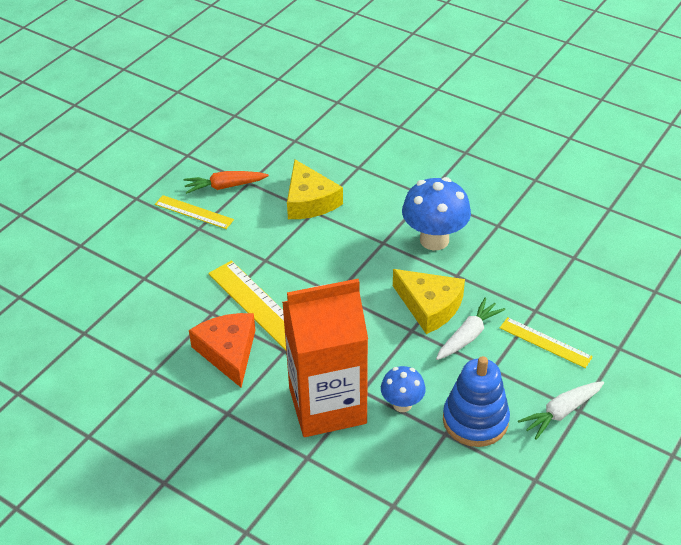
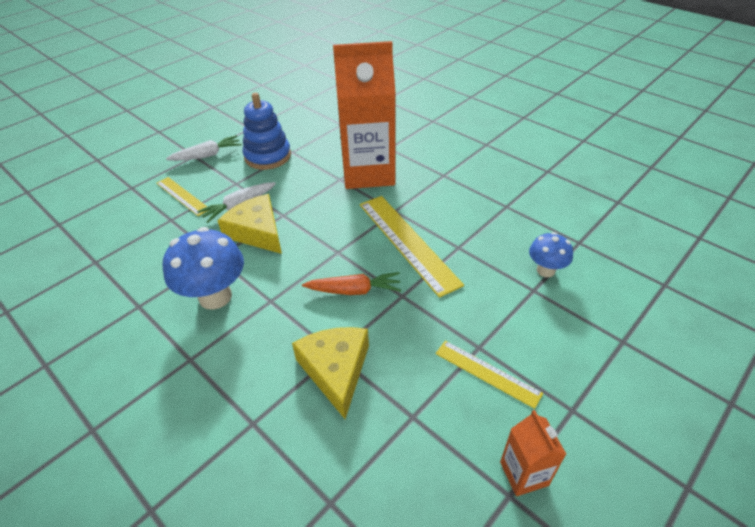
camera: 170 degrees left, 0 degrees up
(176, 164) = (524, 473): none -> orange carton
(224, 186) = (447, 413): orange carrot -> orange carrot (355, 290)
(228, 352) = (442, 214): orange cheese -> none
(402, 404) = (314, 169): blue mushroom -> blue mushroom (545, 270)

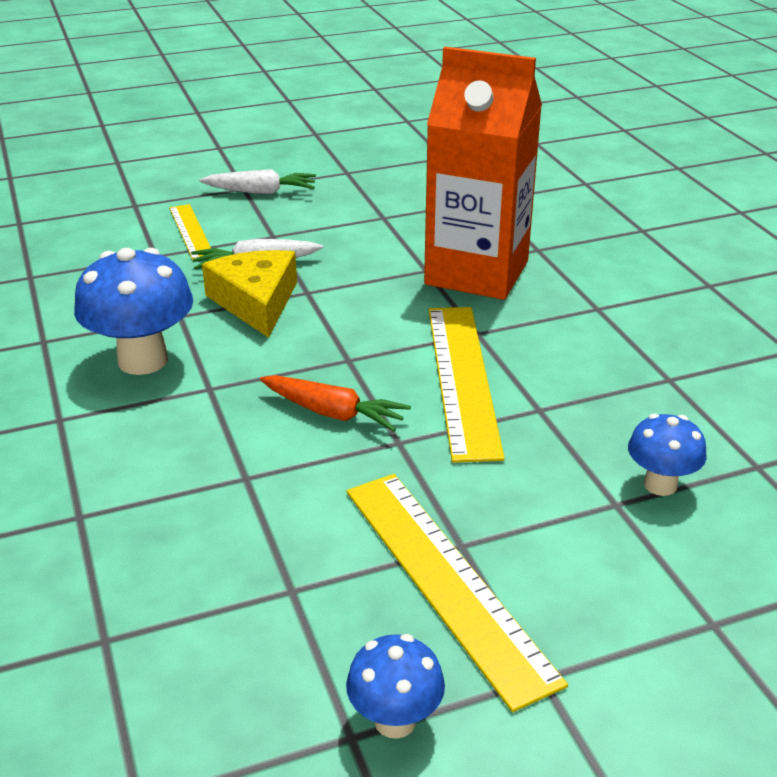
camera: 25 degrees right, 10 degrees down
(268, 156) = (343, 214): blue stacking toy -> none
(336, 370) = (231, 497): yellow cheese -> none
(487, 373) = (445, 580): yellow ruler -> yellow ruler, size x1.76
(524, 473) = (395, 720): orange carton -> blue mushroom

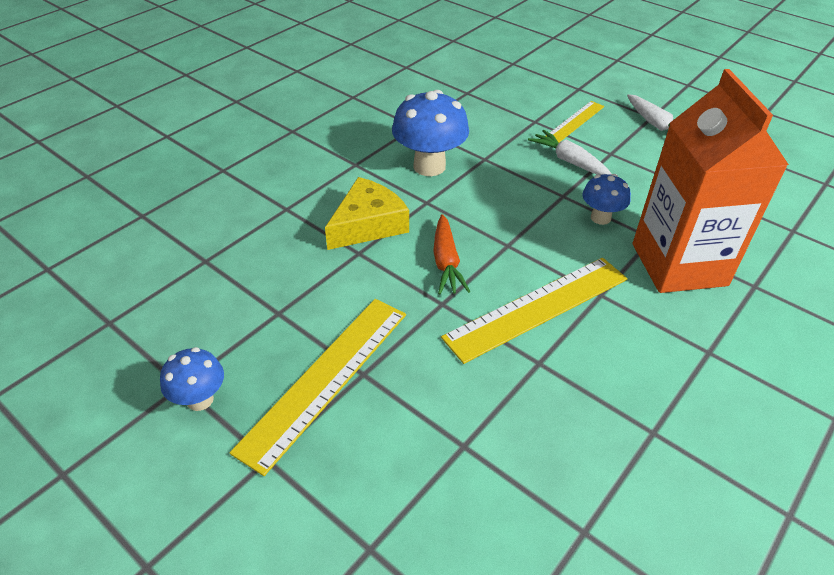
camera: 60 degrees right, 10 degrees up
(256, 302) = (529, 180): yellow cheese -> yellow cheese (368, 224)
(660, 484) = (506, 467): blue mushroom -> blue mushroom (600, 218)

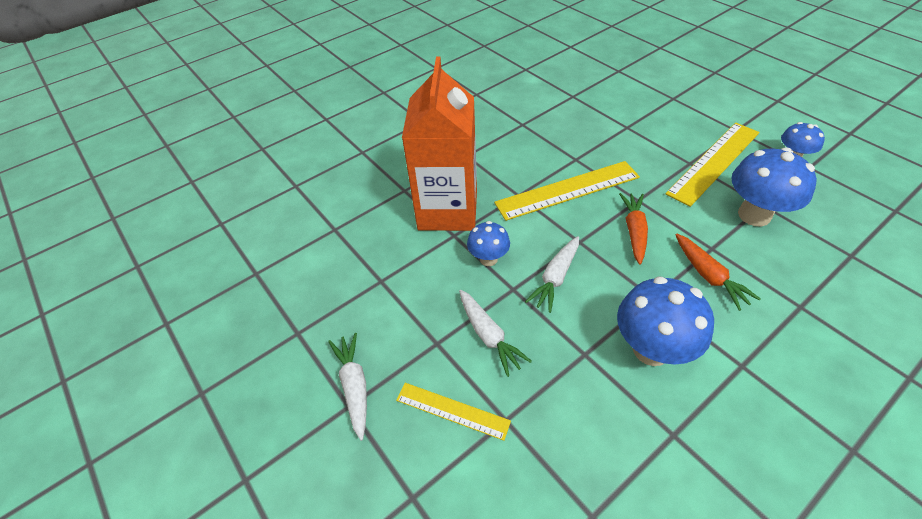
camera: 165 degrees left, 5 degrees up
(296, 297) = (754, 215): none -> blue mushroom
(368, 224) = (709, 276): yellow cheese -> orange carrot
(524, 208) = (555, 278): none -> white carrot
(575, 121) = (452, 410): yellow ruler -> yellow ruler turned 60 degrees clockwise

